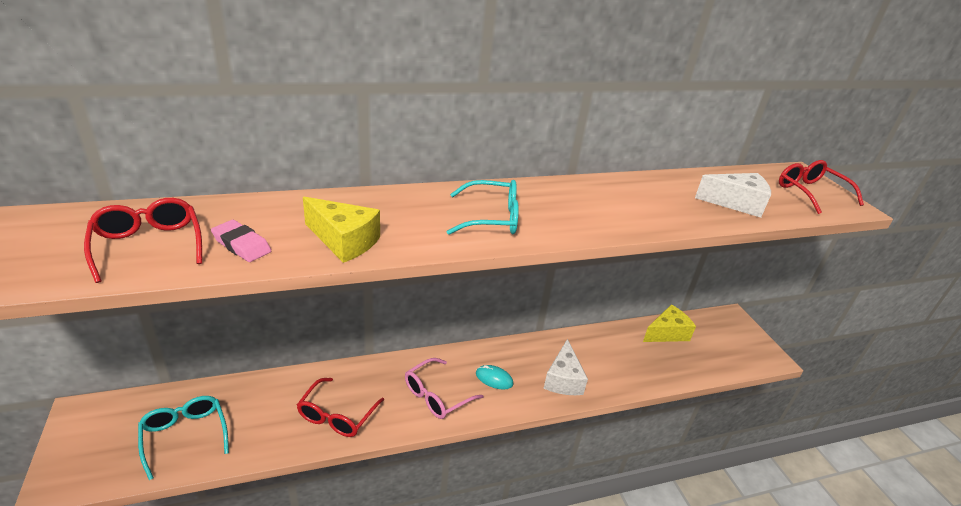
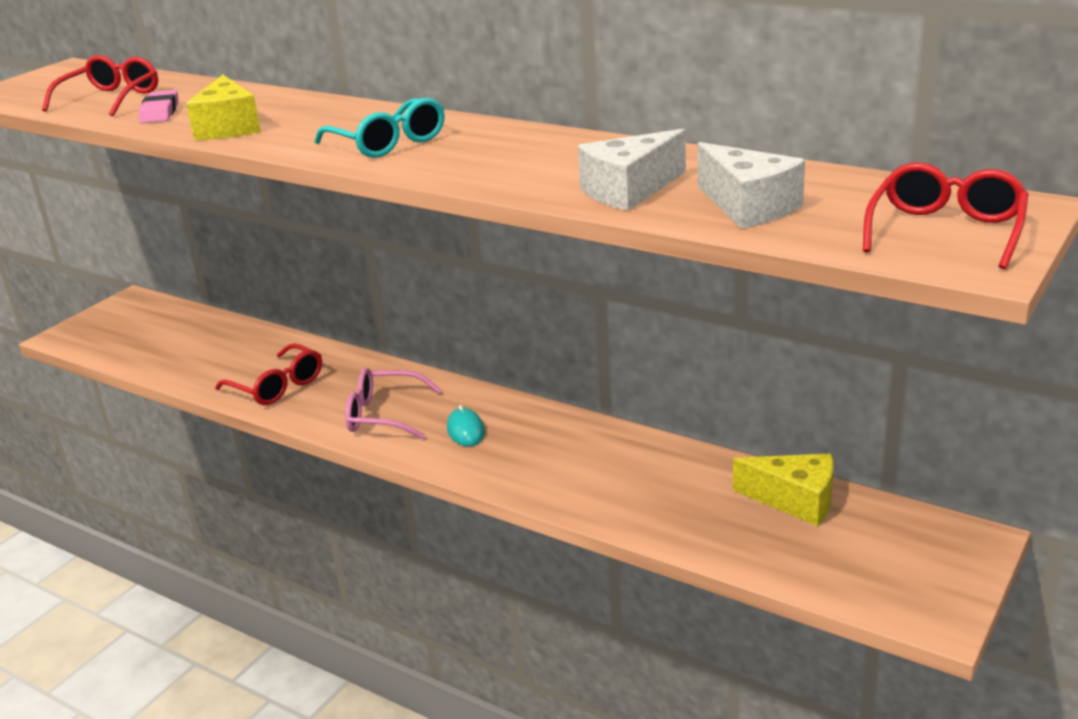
camera: 55 degrees right, 5 degrees down
(185, 435) = (163, 345): turquoise glasses -> none
(337, 416) = (278, 386): red glasses -> red glasses turned 120 degrees counterclockwise
(563, 379) = (543, 470): white cheese -> white cheese (629, 190)

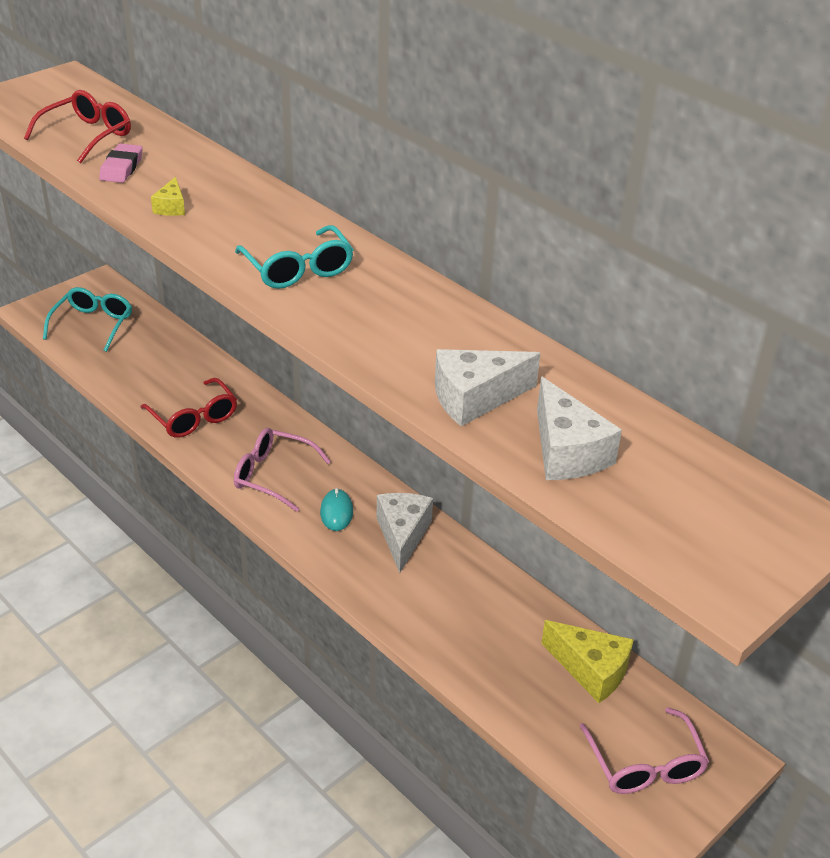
camera: 10 degrees right, 10 degrees up
(136, 333) = (93, 324): none -> turquoise glasses
(228, 127) = (171, 207): yellow cheese -> yellow cheese, size x0.54
(544, 434) = (402, 535): none -> white cheese
(893, 566) = (645, 765): none -> pink glasses
(945, 231) = (721, 536): red glasses -> none

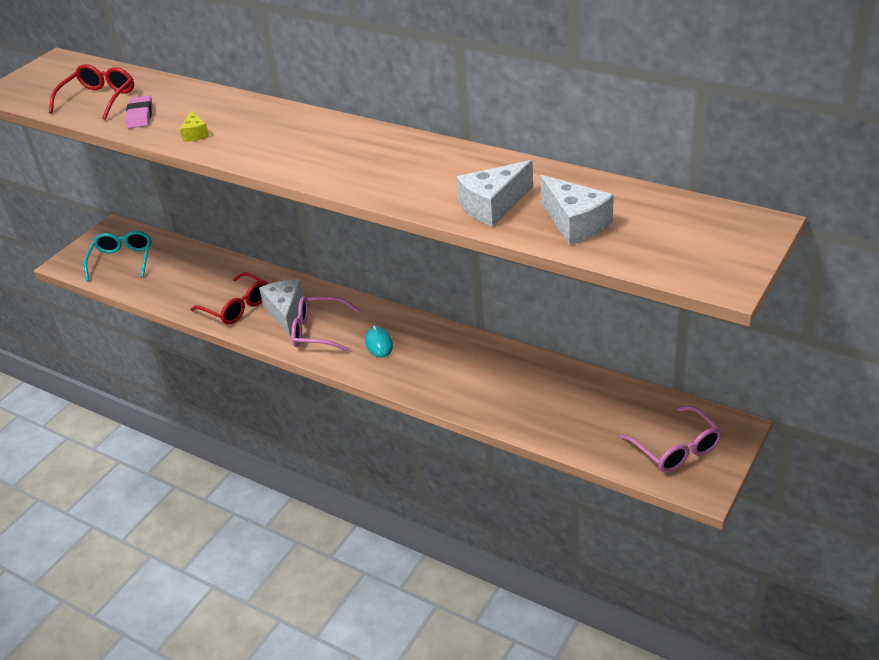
camera: 10 degrees left, 0 degrees up
(298, 269) = (318, 153): turquoise glasses -> none
(402, 535) = (436, 346): white cheese -> white cheese (285, 312)
(591, 670) = (613, 398): yellow cheese -> none

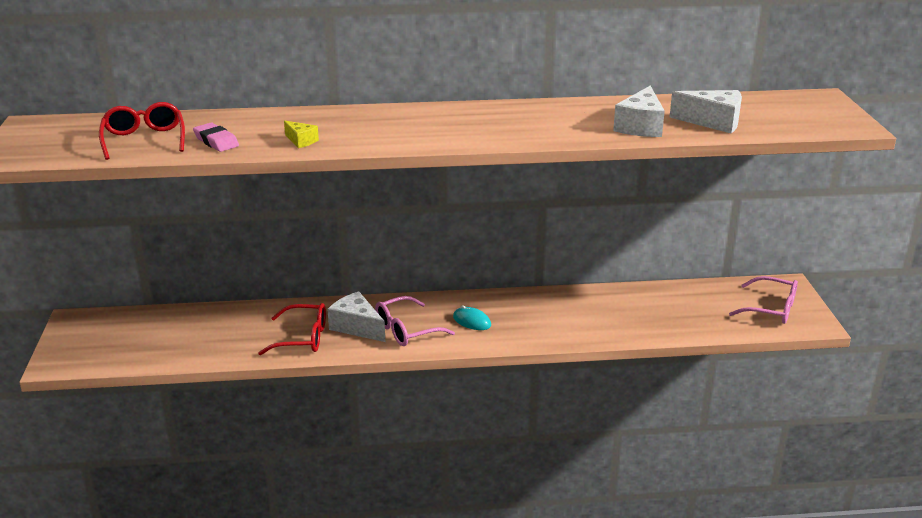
camera: 40 degrees left, 10 degrees down
(122, 260) = (123, 341): turquoise glasses -> none

